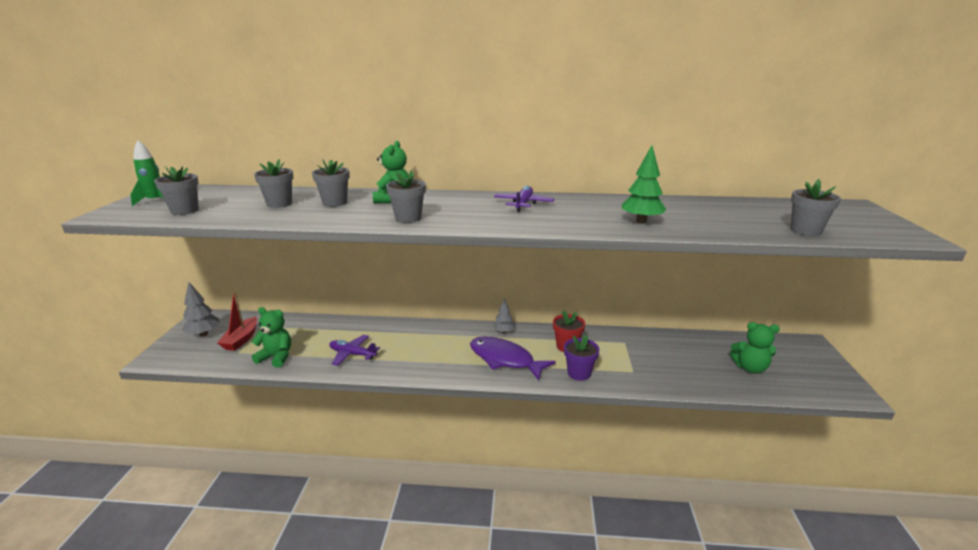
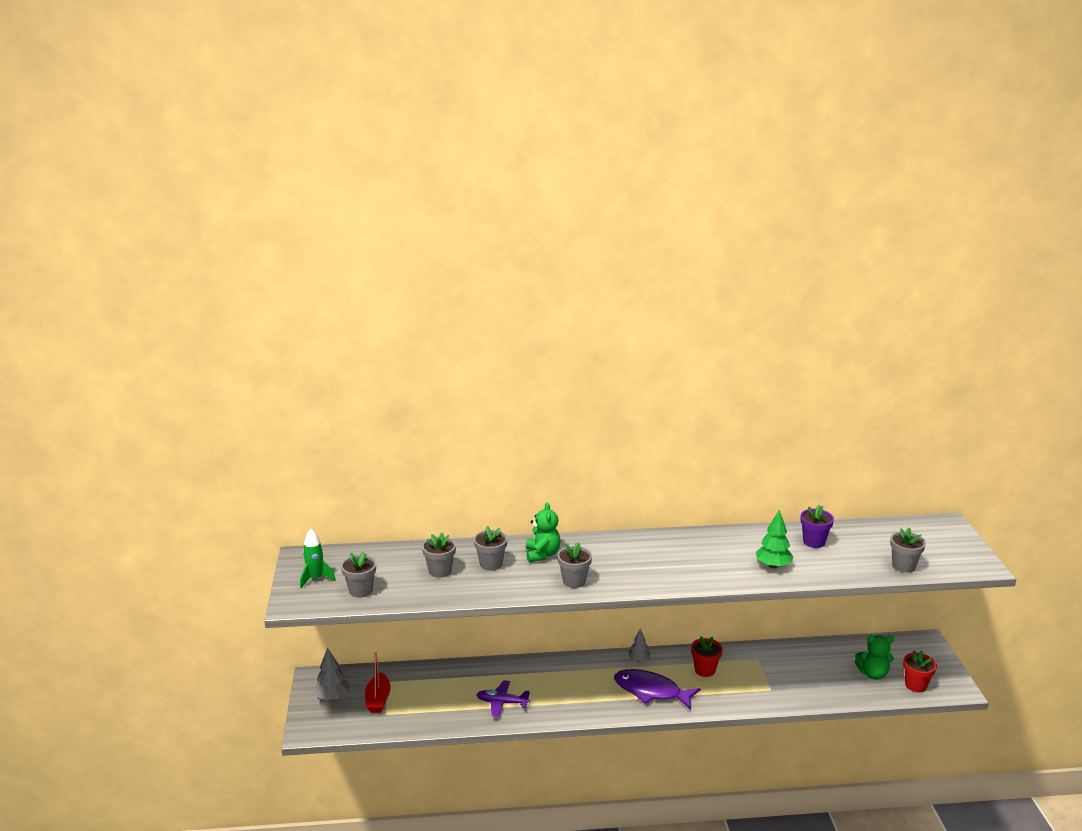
camera: 10 degrees left, 0 degrees up
(276, 357) = (429, 715): green teddy bear -> none
(523, 204) = (665, 550): purple plane -> none
(579, 373) = (723, 697): purple flower pot -> purple flower pot (814, 542)
(801, 384) = (915, 685): none -> red flower pot

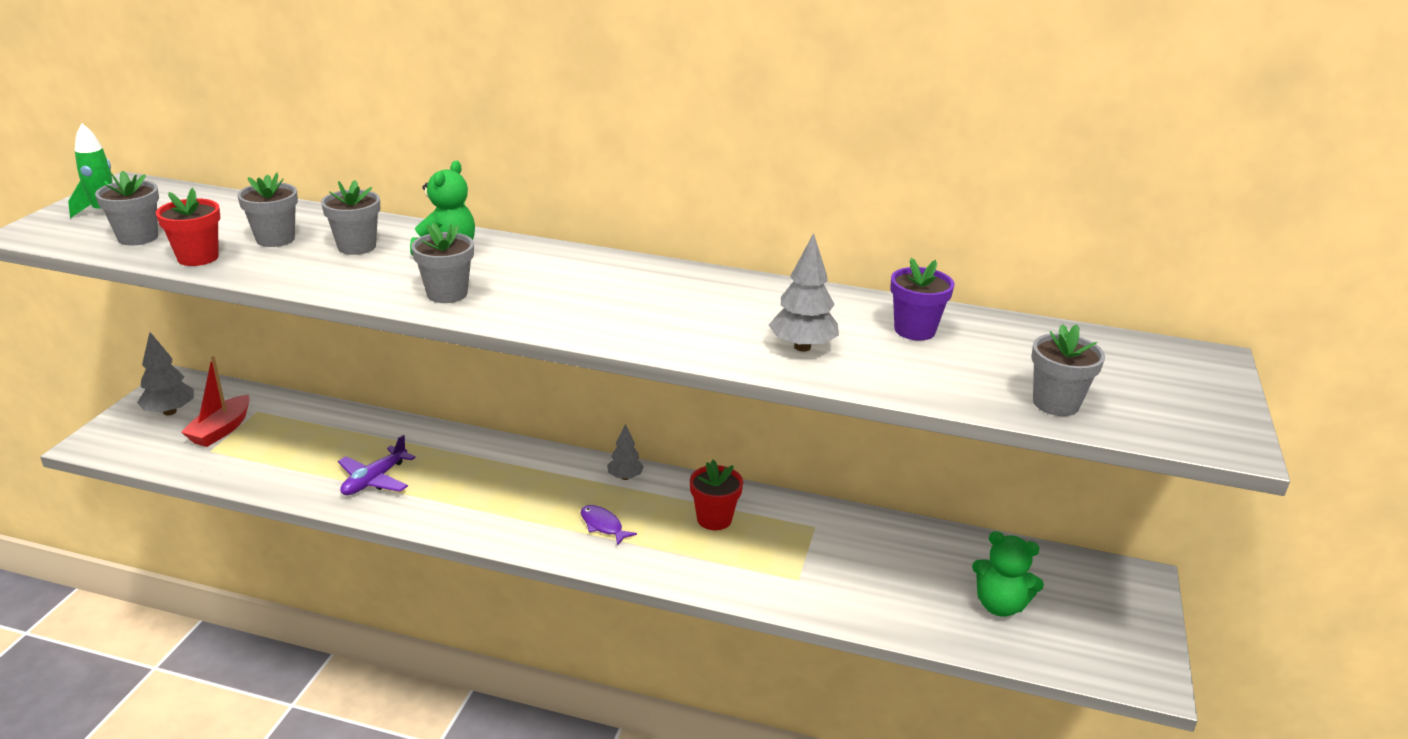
camera: 20 degrees right, 5 degrees up
(502, 703) = (374, 480): purple plane -> purple plane turned 90 degrees counterclockwise
(651, 691) = (603, 525): purple fish -> purple fish, size x0.47
(773, 566) = (802, 347): green tree -> grey tree
(915, 685) = (1068, 647): red flower pot -> red flower pot (198, 257)

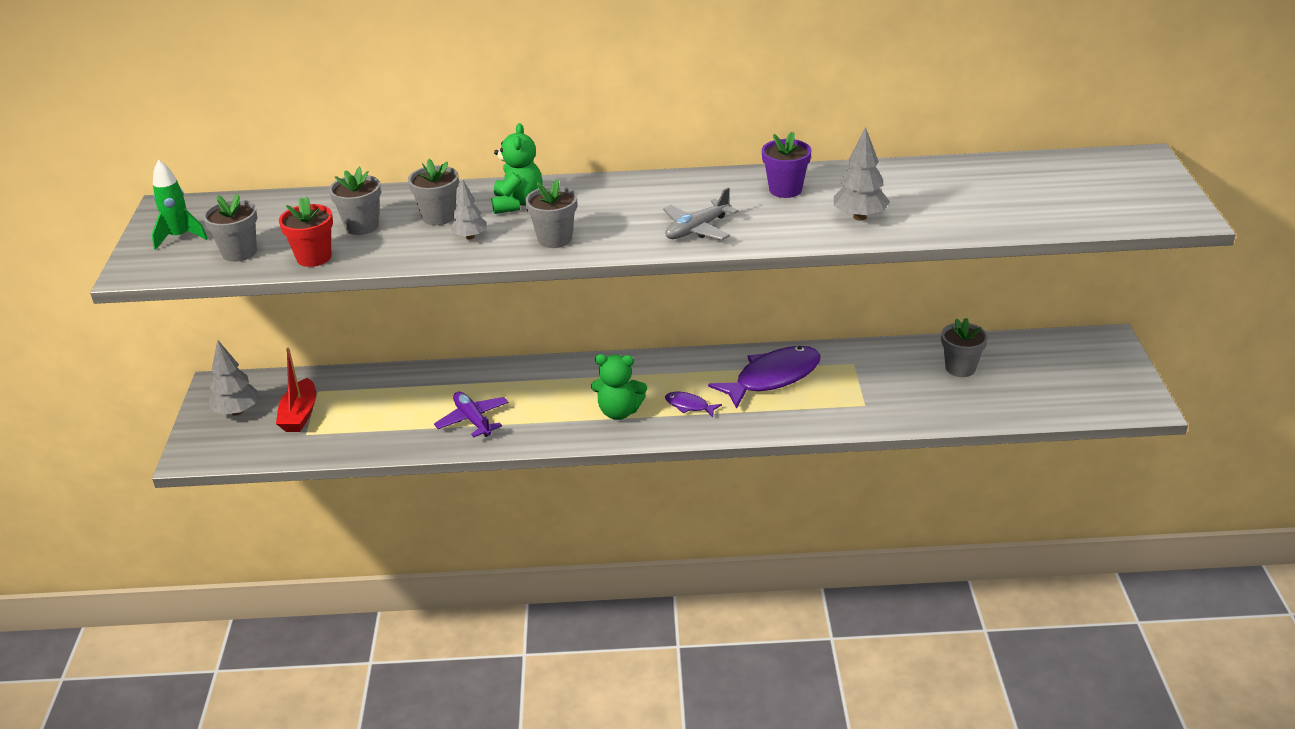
camera: 15 degrees left, 5 degrees up
(374, 480) = (473, 420): purple plane -> purple plane turned 135 degrees clockwise
(606, 318) = (697, 229): none -> grey plane
(625, 477) = (680, 364): grey tree -> grey tree (470, 237)
(714, 519) = (773, 378): red flower pot -> purple fish
(914, 330) = (930, 184): purple flower pot -> purple flower pot (785, 190)
(999, 605) = (1020, 384): green teddy bear -> green teddy bear (619, 412)
(1055, 403) = (1061, 216): grey flower pot -> grey flower pot (960, 368)

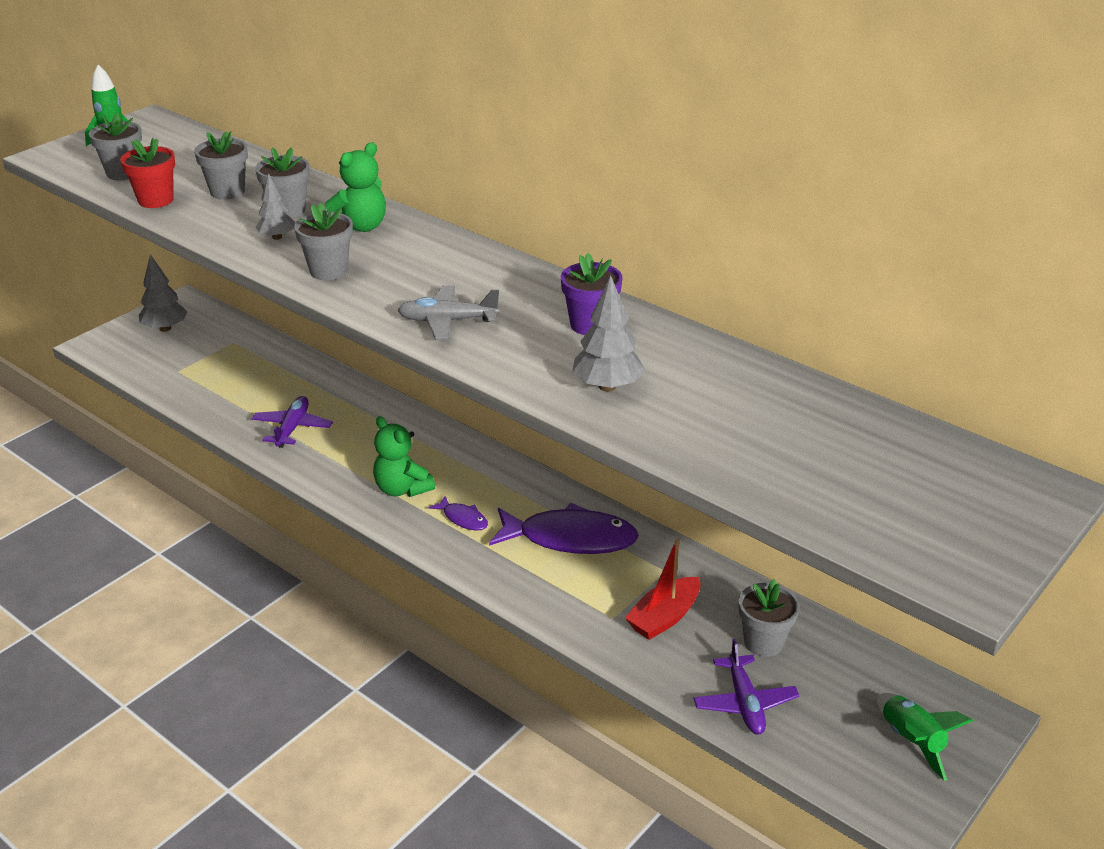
camera: 40 degrees right, 0 degrees up
(300, 415) = (195, 354): red boat -> red boat (664, 617)
(689, 406) = (463, 519): purple fish -> purple fish turned 150 degrees clockwise
(997, 404) = (744, 703): none -> purple plane
(1095, 371) = (911, 741): none -> green rocket

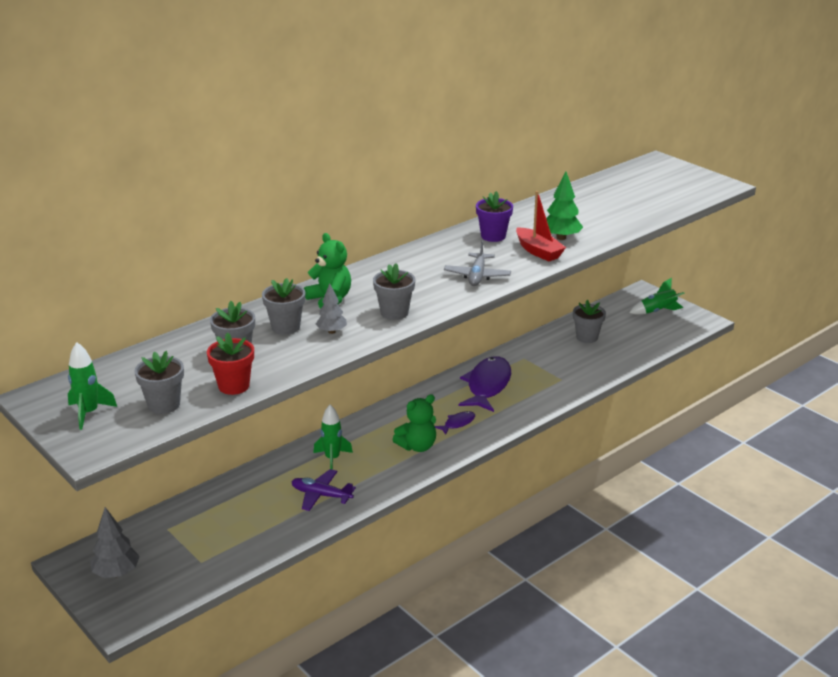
camera: 80 degrees left, 5 degrees down
(367, 426) = (332, 459): none -> green rocket
(607, 386) = (561, 238): grey tree -> green tree
(664, 617) = (564, 363): red boat -> red boat (538, 251)
(744, 703) = (631, 349): purple plane -> none

